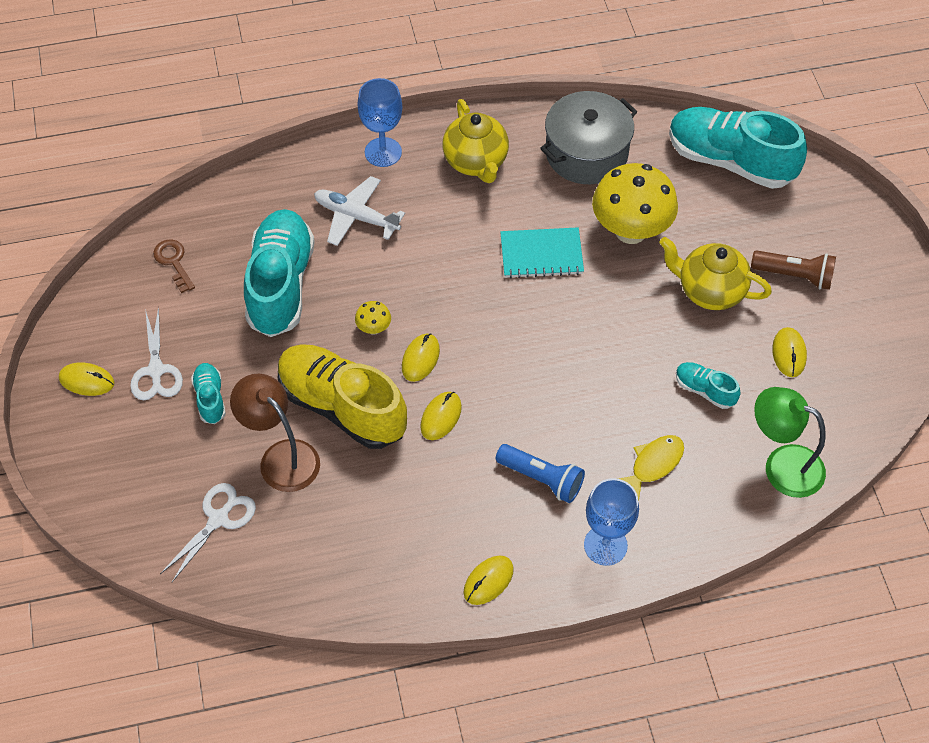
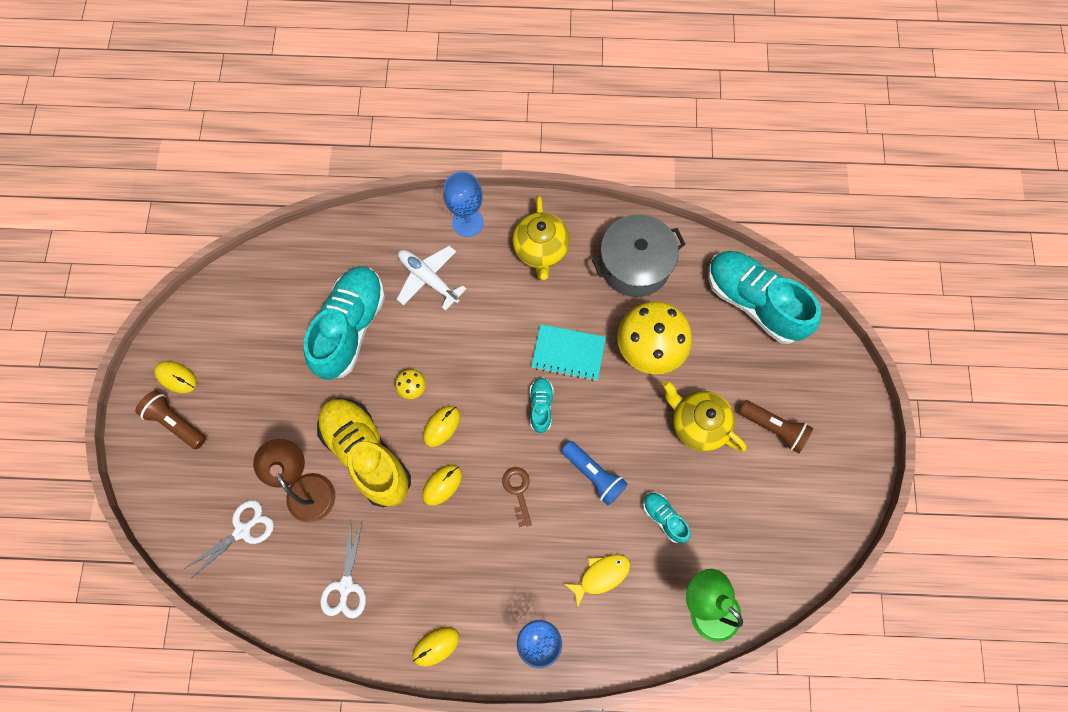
camera: 15 degrees right, 15 degrees up
(101, 427) = (176, 422): none -> brown flashlight
(156, 371) = (231, 382): white scissors -> white scissors (346, 586)
(173, 262) = (272, 285): brown key -> brown key (518, 491)
(210, 398) = (266, 419): turquoise shoe -> turquoise shoe (541, 406)
(541, 479) = (506, 564): blue flashlight -> blue flashlight (593, 475)
(789, 353) = (745, 501): yellow mouse -> none

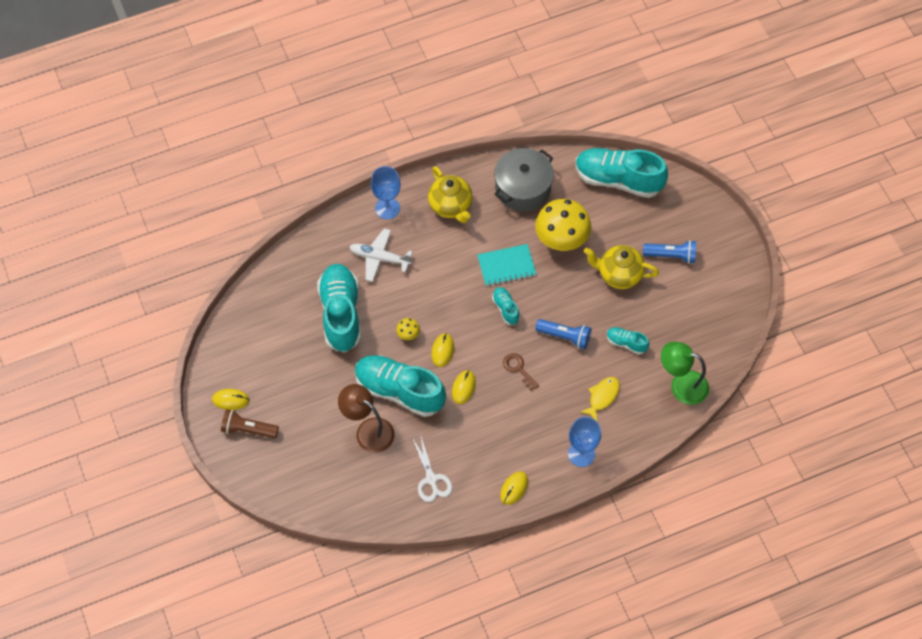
camera: 25 degrees left, 10 degrees down
(242, 530) = (338, 477): white scissors -> none
(367, 454) = (399, 391): yellow shoe -> turquoise shoe
(774, 428) = (671, 255): brown flashlight -> blue flashlight

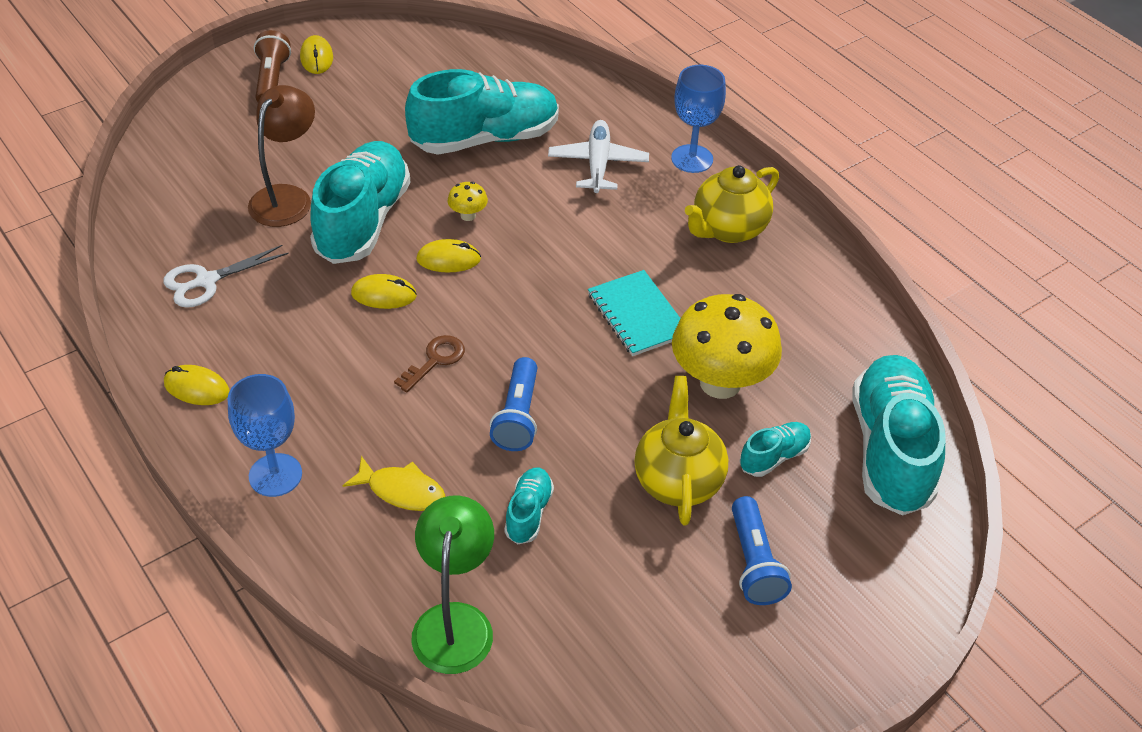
camera: 75 degrees right, 15 degrees down
(505, 309) = (551, 326): turquoise shoe -> turquoise shoe (774, 457)
(522, 188) = (805, 314): grey pot -> none

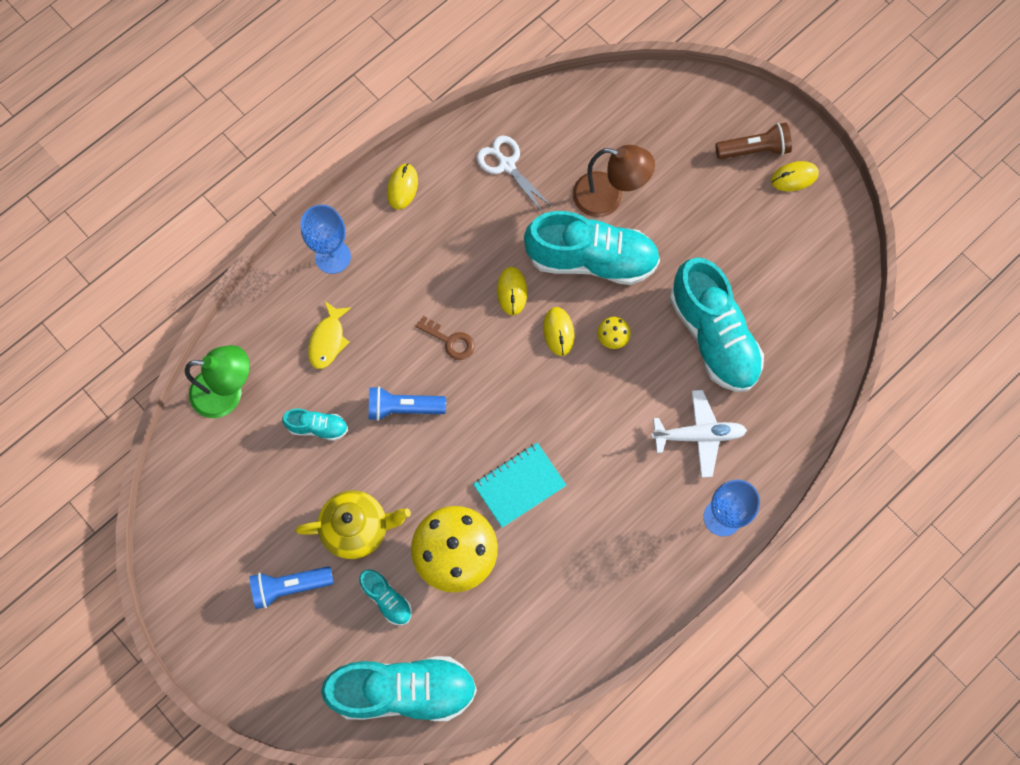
camera: 85 degrees right, 25 degrees up
(728, 229) = (634, 554): yellow teapot -> none

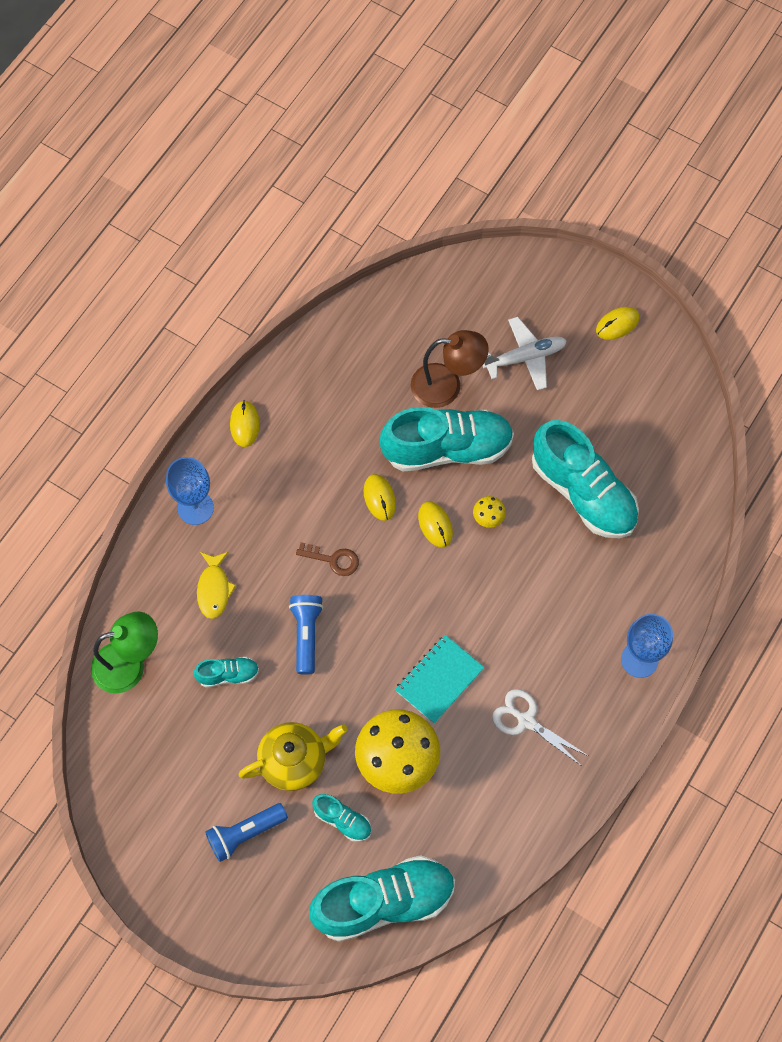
camera: 15 degrees left, 5 degrees down
(403, 408) = (306, 635): blue flashlight -> blue flashlight turned 105 degrees clockwise
(506, 165) = (340, 378): white scissors -> white scissors (526, 720)
(699, 435) = (596, 588): white plane -> white plane (525, 357)
(754, 150) = (572, 307): brown flashlight -> none

